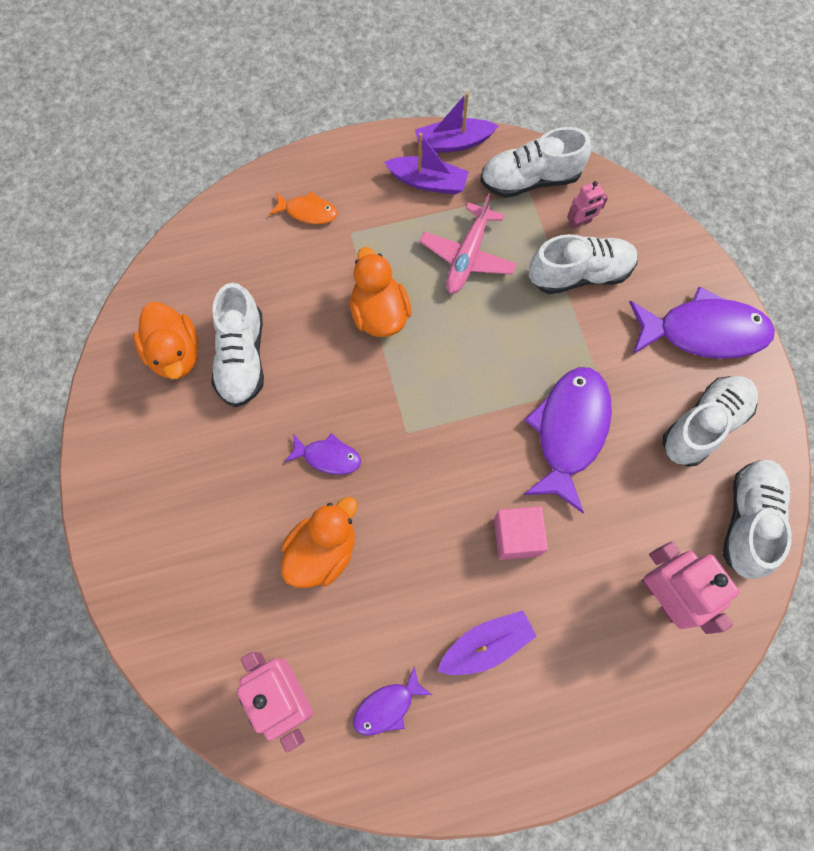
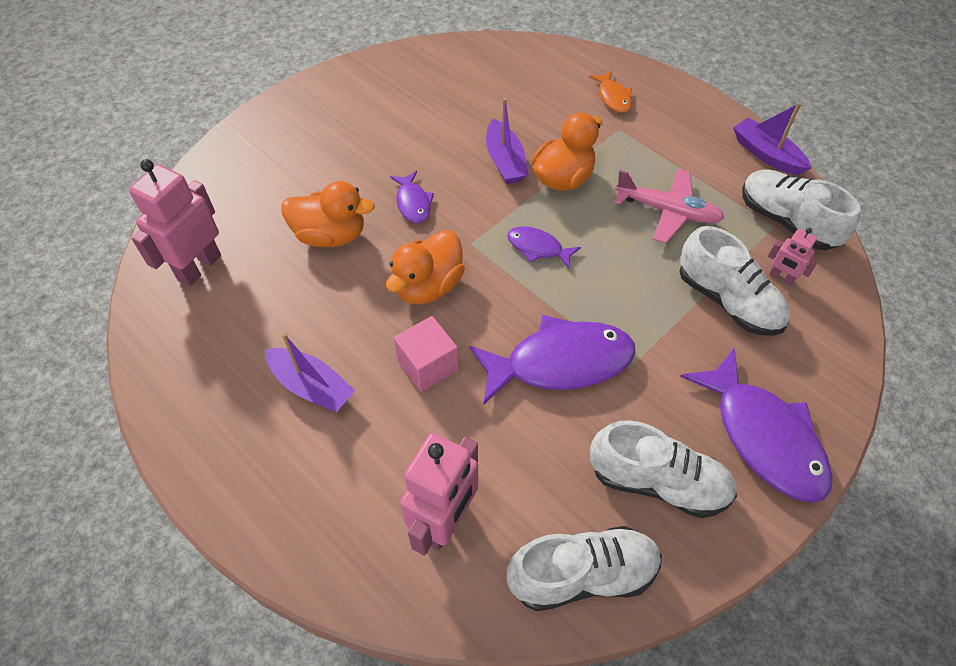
camera: 60 degrees right, 15 degrees down
(175, 354) = (433, 82): orange duck -> orange duck (428, 286)
(242, 357) = (458, 117): white shoe -> none
(387, 706) = (221, 337): purple fish -> purple fish (538, 248)
(428, 182) = (712, 155): purple boat -> purple boat (505, 161)
(467, 256) = (668, 211): pink plane -> pink plane turned 150 degrees counterclockwise

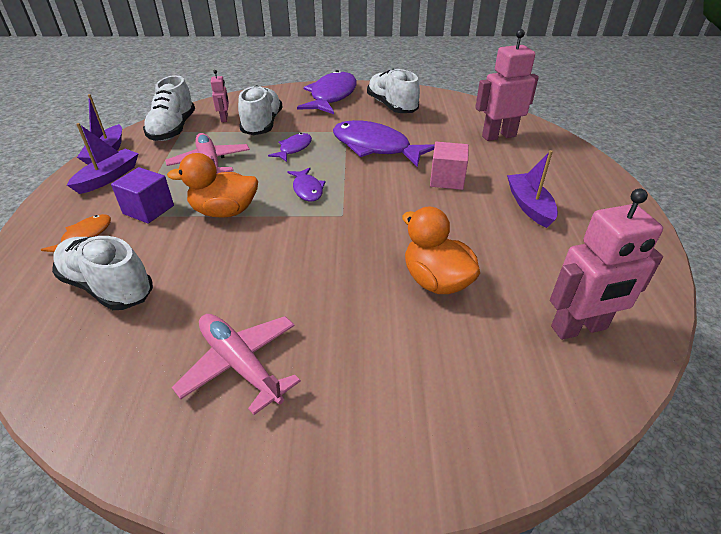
camera: 135 degrees left, 15 degrees down
(393, 110) = (240, 364): none -> pink plane
(413, 203) = (344, 263): purple fish -> purple fish (294, 148)
(428, 286) = (401, 210): orange duck -> none
(505, 161) = (236, 247): purple boat -> purple boat (108, 178)
(582, 574) = (455, 105): white shoe -> white shoe (108, 287)
(617, 140) = (148, 209): none -> purple cube

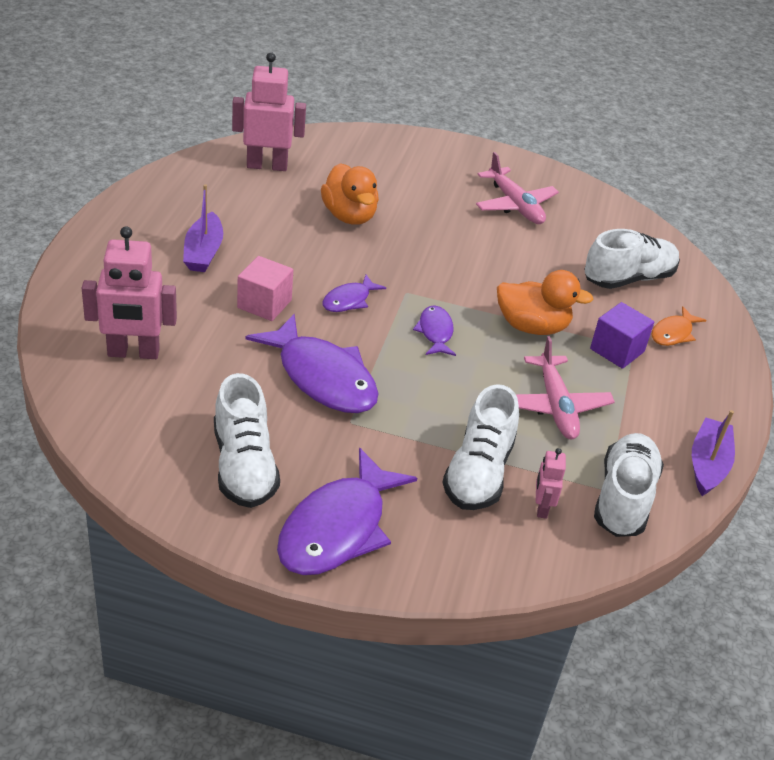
camera: 170 degrees left, 0 degrees up
(108, 178) = (684, 413): purple boat -> none
(108, 287) = (628, 278): white shoe -> white shoe turned 75 degrees counterclockwise
(294, 148) = (438, 404): purple fish -> purple fish (349, 300)

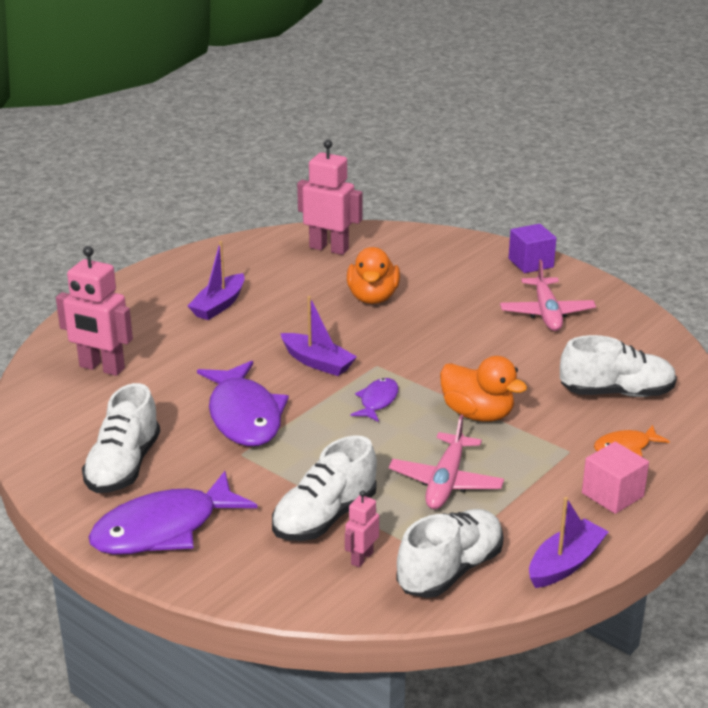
camera: 30 degrees right, 10 degrees down
(264, 304) = (239, 352): pink cube -> pink cube (612, 495)
(349, 300) = (317, 362): purple fish -> purple boat
(617, 350) = (550, 450): purple cube -> purple cube (531, 263)

